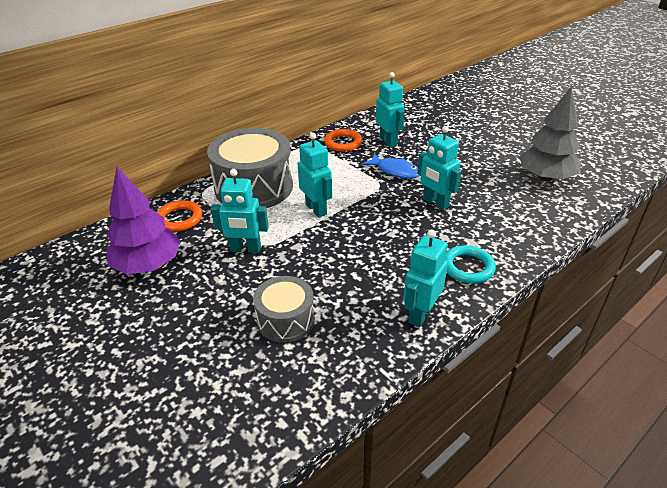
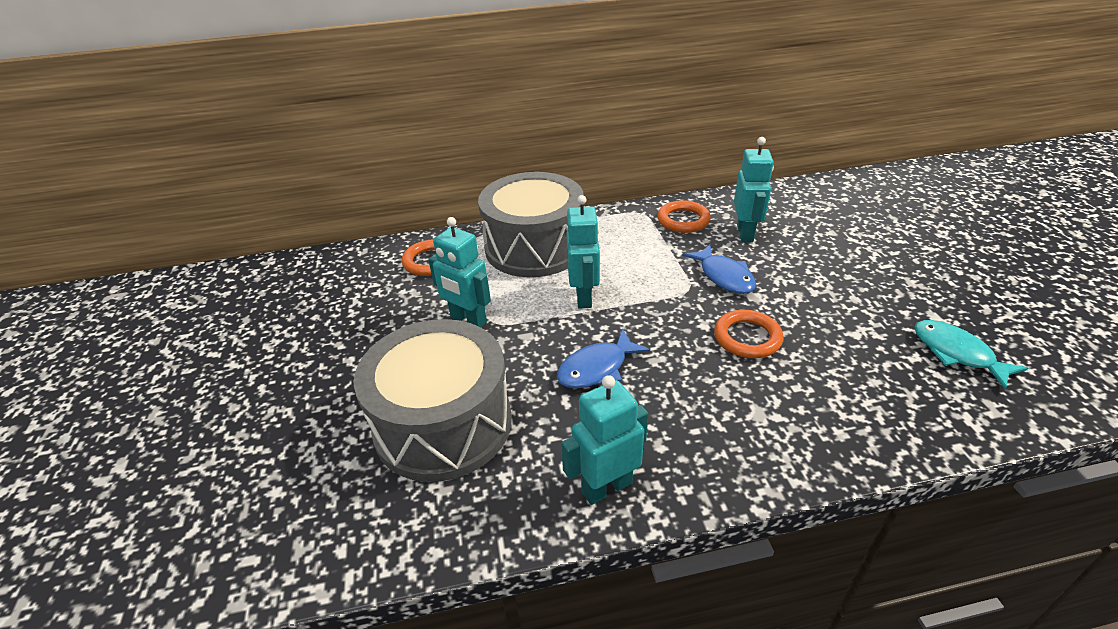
camera: 30 degrees right, 0 degrees up
(148, 265) = (361, 304): purple tree -> none
(285, 320) = (443, 424): grey drum -> grey drum, size x1.81
(360, 250) = (597, 368): none -> blue fish
(435, 203) = (747, 338): turquoise robot -> orange ring
(468, 267) = (724, 447): turquoise ring -> none
(545, 177) = (956, 353): grey tree -> turquoise fish

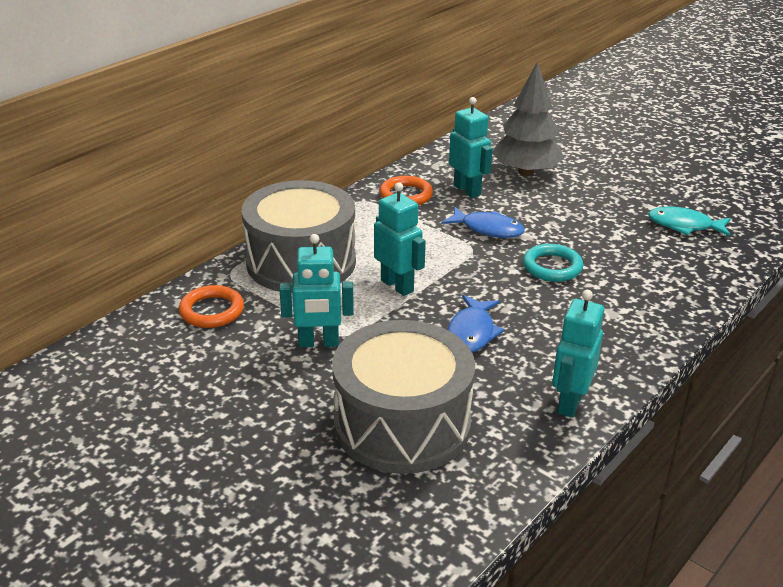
camera: 40 degrees left, 5 degrees down
(747, 338) = (552, 267): orange ring -> turquoise ring
(825, 235) = (526, 172): none -> grey tree

